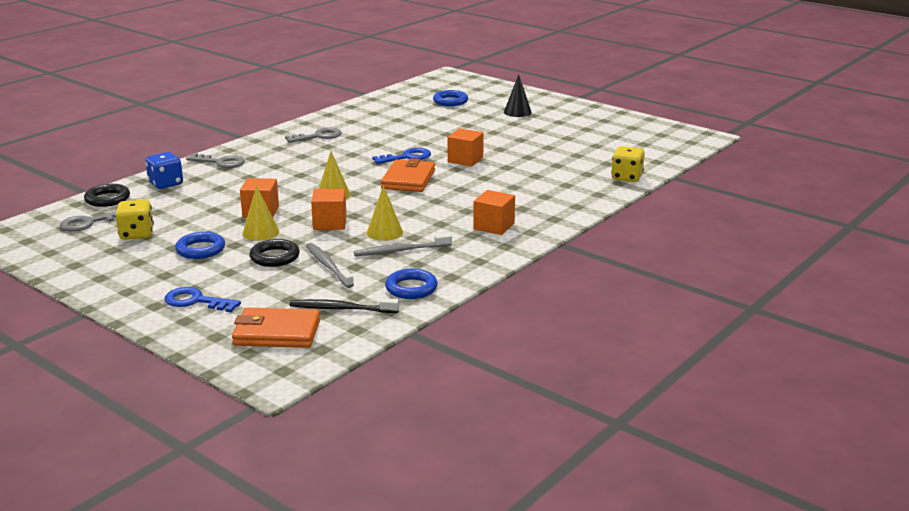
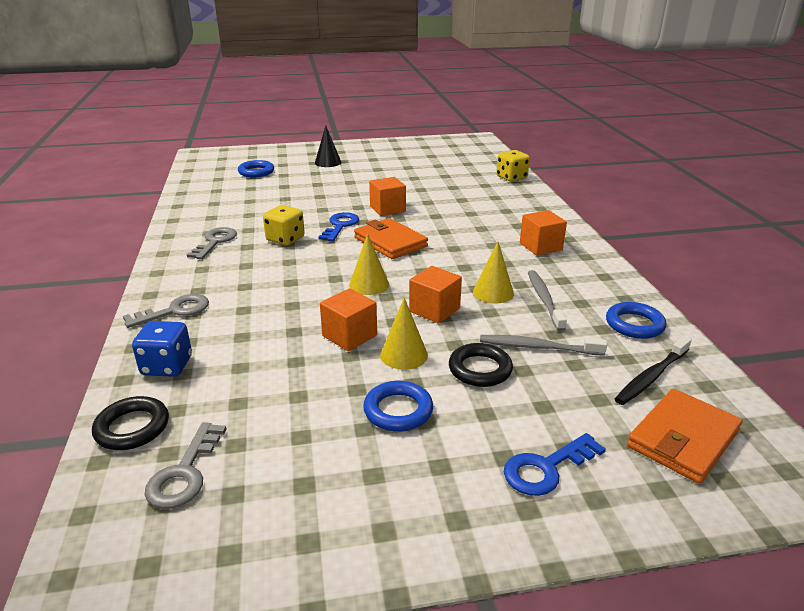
camera: 50 degrees left, 5 degrees up
(137, 234) = (284, 444): yellow dice -> yellow dice (285, 239)
(401, 251) = (544, 300): grey toothbrush -> grey toothbrush turned 150 degrees clockwise

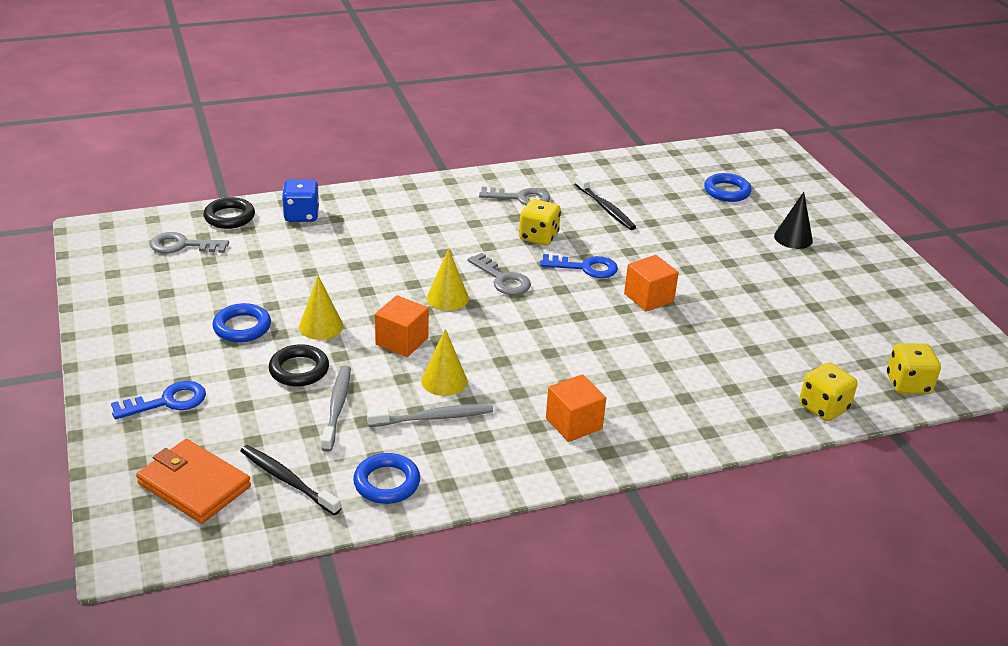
camera: 80 degrees right, 5 degrees up
(175, 311) = (383, 203): grey key -> grey key (502, 279)
(254, 211) = (605, 208): none -> black toothbrush
(349, 335) = (350, 294): orange cube -> none
(390, 242) = (552, 305): orange wallet -> none
(487, 157) = (908, 384): none -> yellow dice
(546, 468) = (167, 402): blue key -> blue key turned 105 degrees clockwise

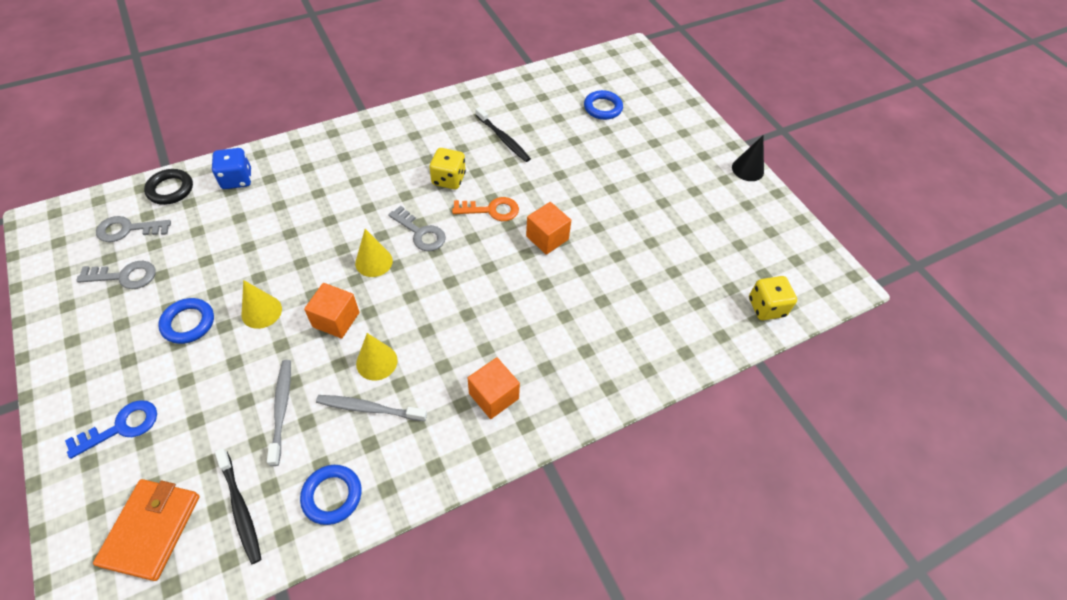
camera: 10 degrees left, 20 degrees up
(194, 485) = (151, 529): orange wallet -> orange wallet turned 75 degrees clockwise
(288, 480) = (240, 508): black toothbrush -> black toothbrush turned 150 degrees counterclockwise
(299, 370) = (244, 368): black ring -> none
(433, 418) = (369, 408): grey toothbrush -> grey toothbrush turned 150 degrees counterclockwise
(520, 198) = (430, 136): grey key -> grey key (124, 276)
(585, 268) = (491, 210): blue key -> orange key
(793, 238) = (660, 154): black cone -> black cone (747, 169)
(823, 407) = (701, 344): yellow dice -> none

